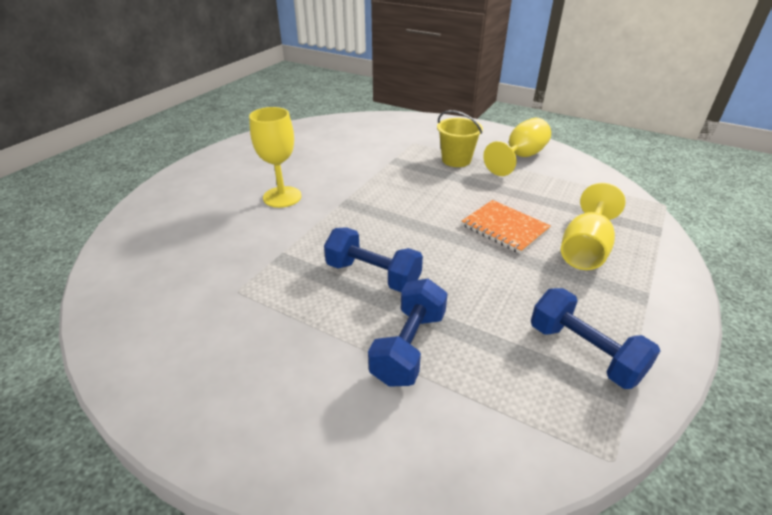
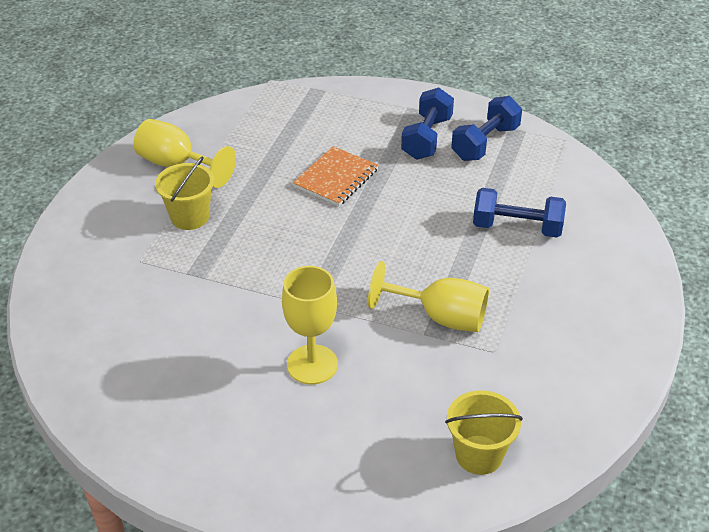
camera: 100 degrees left, 5 degrees up
(140, 261) = (479, 455): none -> yellow bucket
(373, 275) = (438, 259): blue dumbbell -> blue dumbbell (427, 138)
(585, 249) = (358, 132): yellow goblet -> yellow goblet (440, 317)

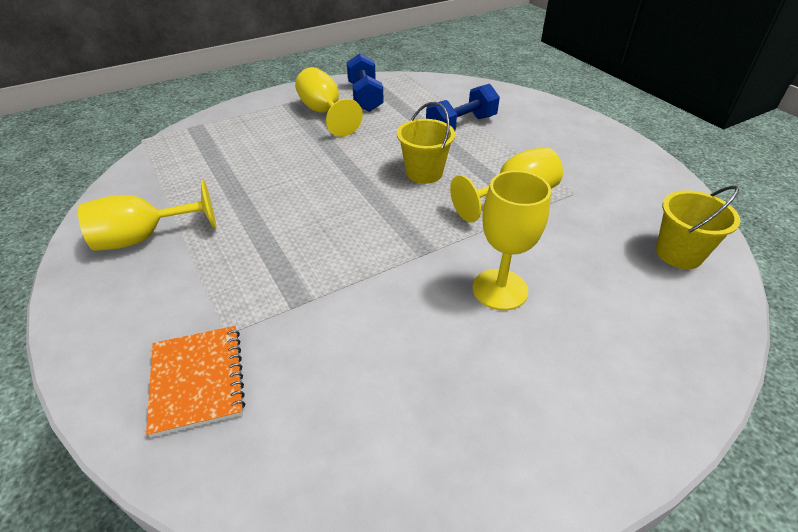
camera: 50 degrees left, 0 degrees up
(190, 217) = (222, 266): yellow bucket -> yellow bucket (424, 173)
(336, 178) = (302, 167): orange notebook -> orange notebook (197, 380)
(427, 138) = (324, 113): blue dumbbell -> yellow goblet

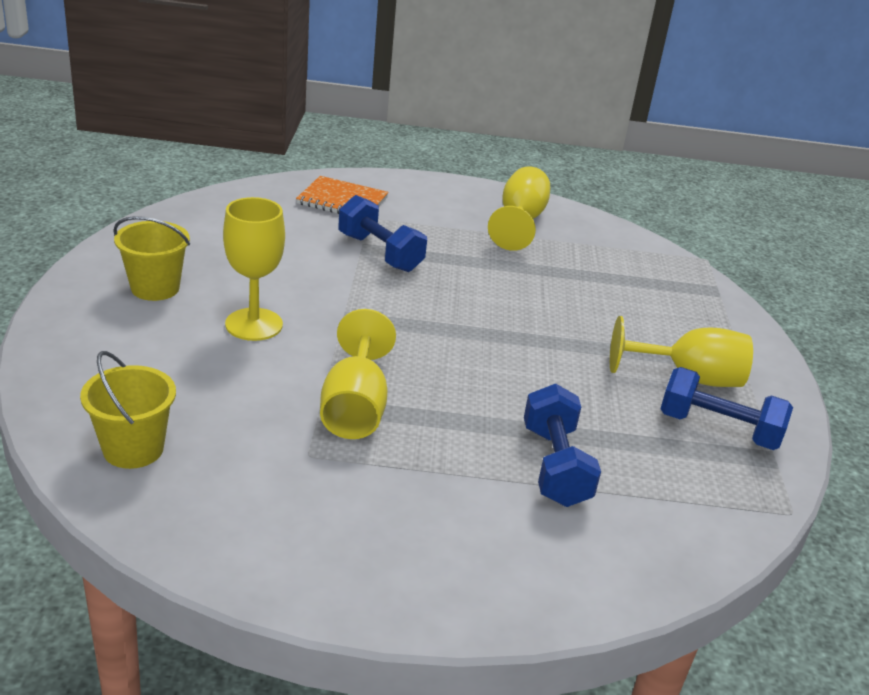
camera: 120 degrees right, 10 degrees down
(299, 287) = (380, 253): none -> blue dumbbell
(424, 173) = (470, 378): yellow bucket -> yellow bucket (155, 288)

